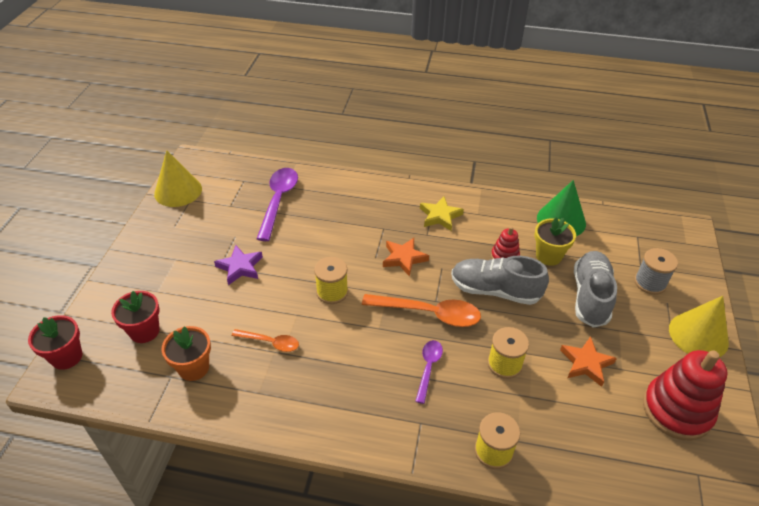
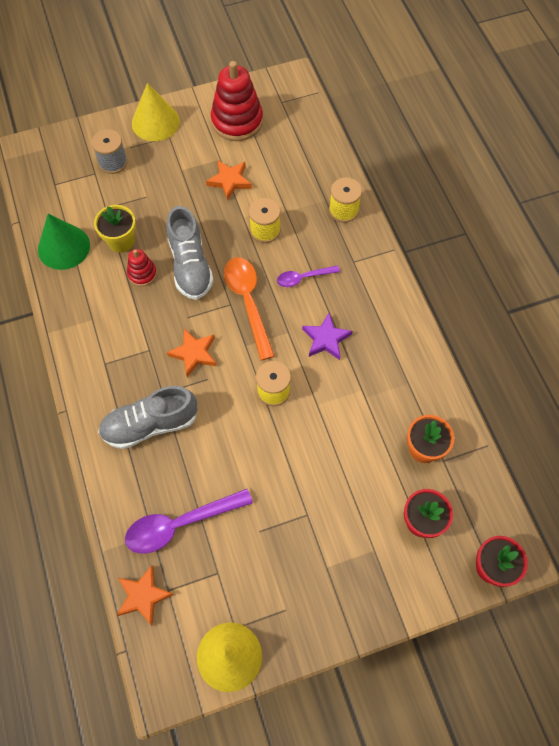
camera: 120 degrees left, 20 degrees up
(240, 267) = (296, 493): purple star -> purple star (326, 339)
(251, 170) = (143, 596): none -> orange star
(270, 342) = (359, 406): orange spoon -> none
(440, 216) = (114, 350): yellow star -> none
(590, 296) = (155, 197): grey shoe -> grey shoe (150, 424)

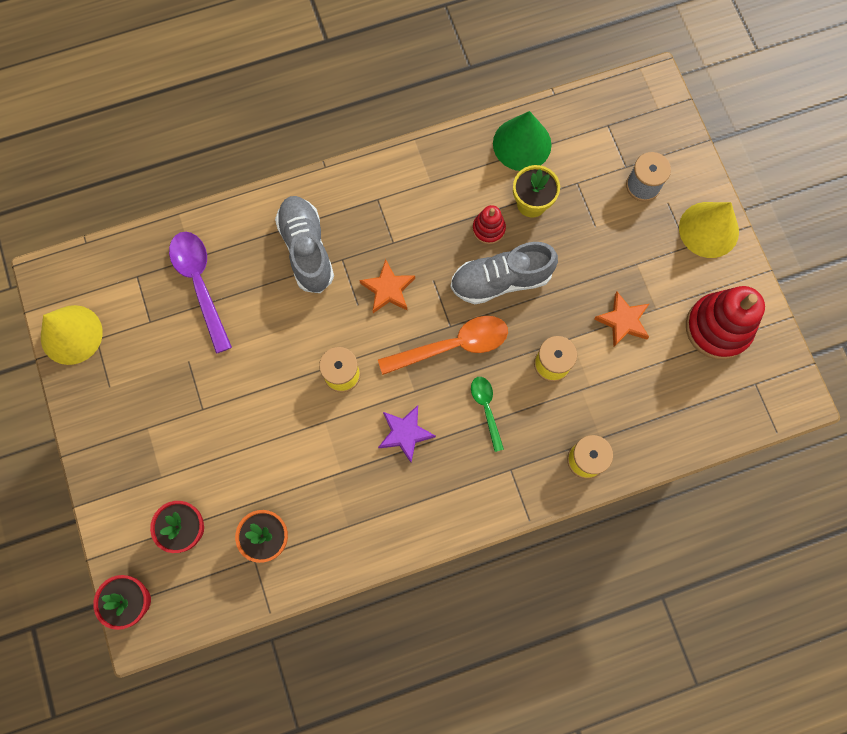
camera: 90 degrees right, 10 degrees up
(143, 596) = (133, 254): orange star -> none
(303, 278) = (486, 408): purple spoon -> green spoon

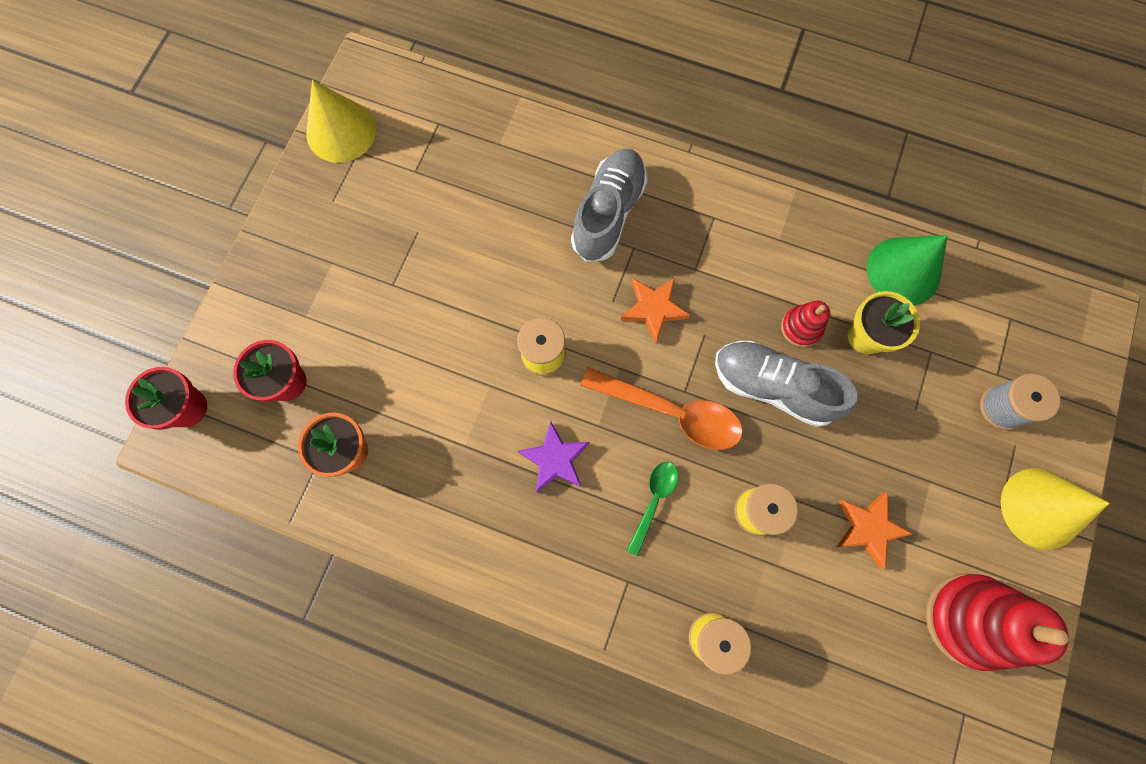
camera: 40 degrees right, 0 degrees up
(200, 284) = (486, 172): purple spoon -> none

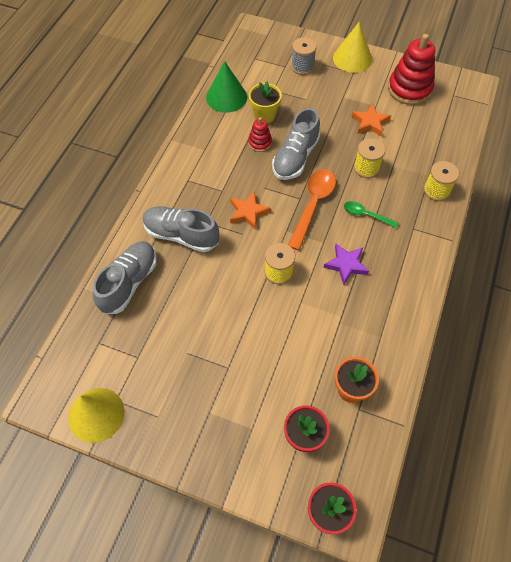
camera: 90 degrees left, 15 degrees down
(528, 150) = (129, 283): none -> grey shoe

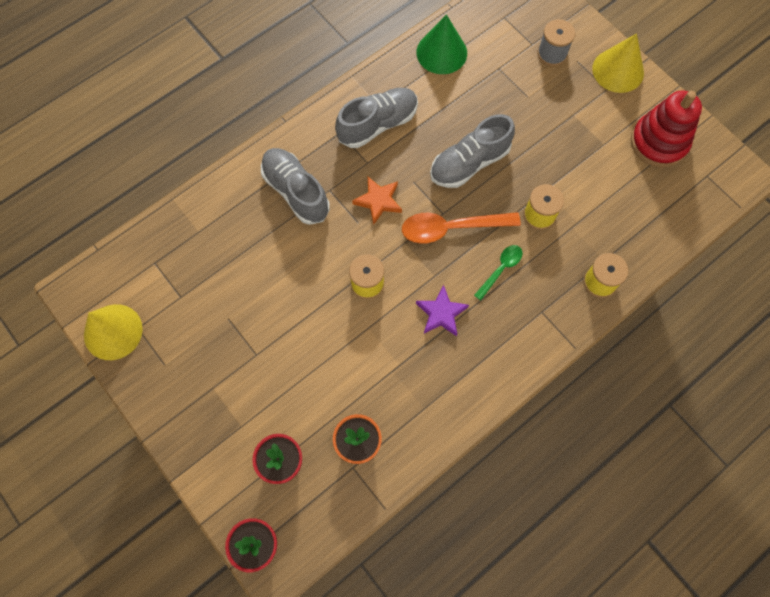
camera: 30 degrees right, 10 degrees up
(129, 283) = (216, 216): grey shoe -> grey shoe (377, 124)
(260, 143) = (442, 126): red stacking toy -> none
(264, 115) = (469, 95): yellow flower pot -> none
(313, 205) = (451, 228): orange spoon -> orange spoon turned 150 degrees counterclockwise
(366, 215) = (500, 269): green spoon -> green spoon turned 75 degrees clockwise
(370, 122) = (582, 162): orange star -> none

